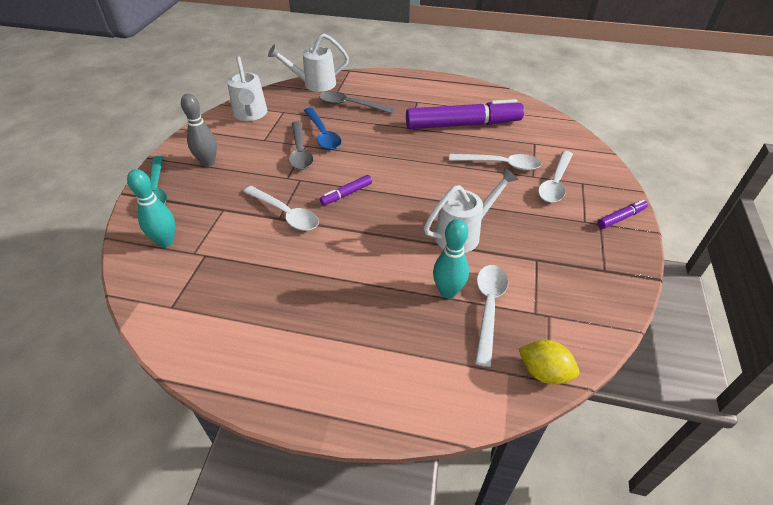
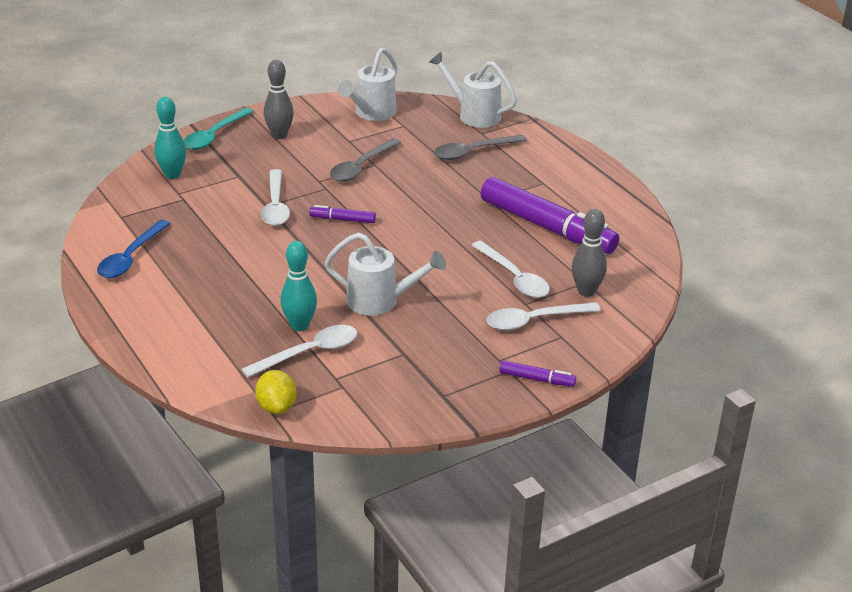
camera: 45 degrees right, 10 degrees down
(322, 134) = (403, 163): blue spoon -> blue spoon (131, 257)
(351, 105) = (473, 152): grey spoon -> grey spoon turned 90 degrees counterclockwise
(544, 148) = (586, 291): none -> grey bowling pin

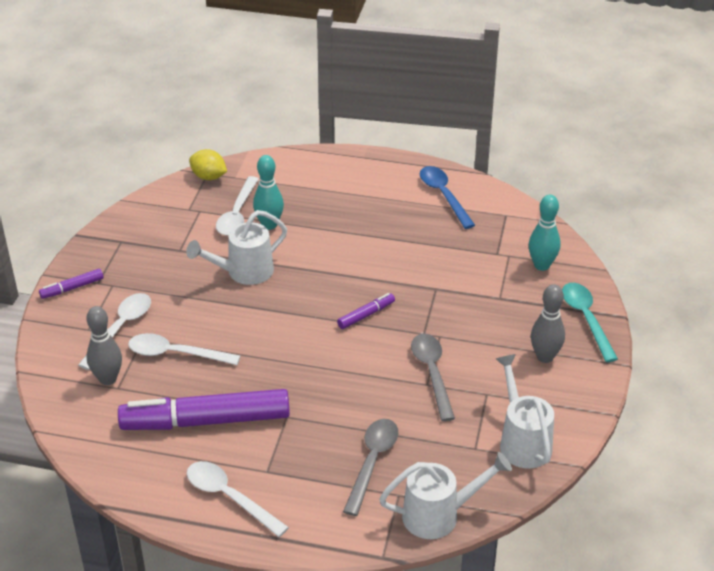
camera: 135 degrees right, 5 degrees up
(275, 206) = (429, 292): white spoon -> white spoon (229, 497)

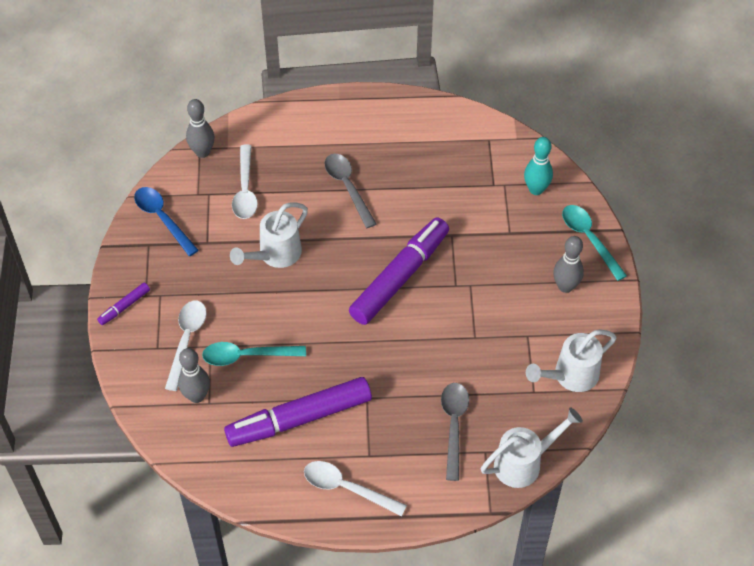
camera: 15 degrees left, 15 degrees up
(176, 354) = (247, 356): white spoon -> turquoise spoon
(209, 177) = (202, 152): yellow lemon -> grey bowling pin
(269, 225) = (279, 196): turquoise bowling pin -> none
(366, 315) = (400, 277): purple marker -> purple marker, size x2.34
(432, 373) = (476, 325): grey spoon -> grey spoon (347, 187)
(443, 196) = (427, 129): blue spoon -> blue spoon (162, 219)
(522, 441) = (570, 376): white watering can -> white watering can turned 90 degrees counterclockwise

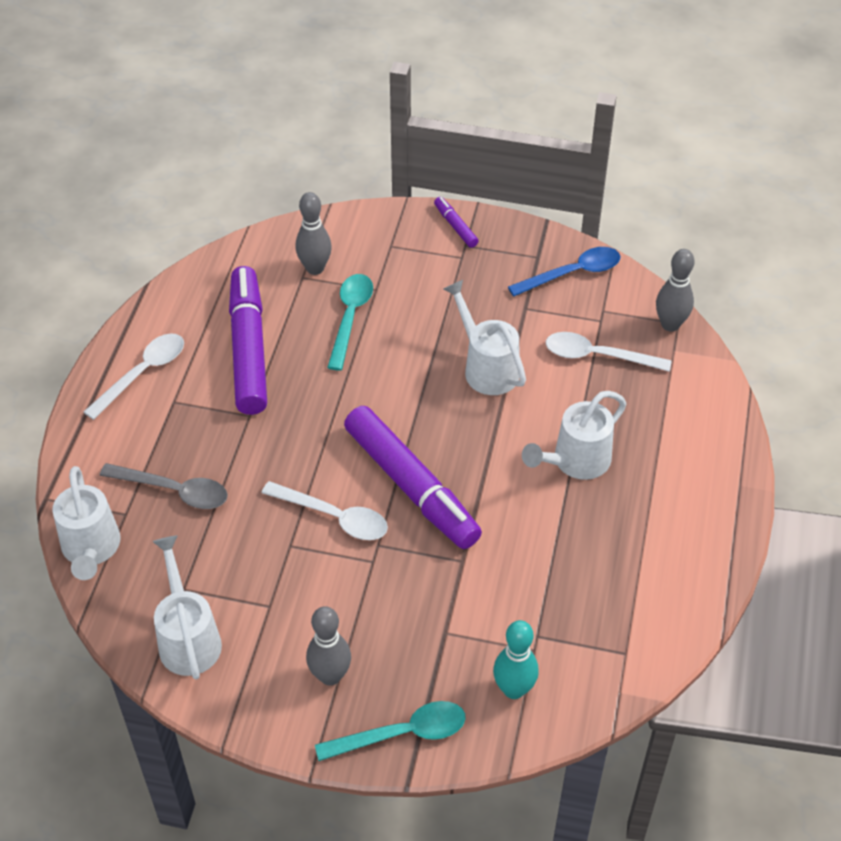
camera: 105 degrees right, 5 degrees down
(186, 340) = (391, 270): white spoon -> white spoon (334, 517)
(347, 187) = (575, 461): grey spoon -> white watering can

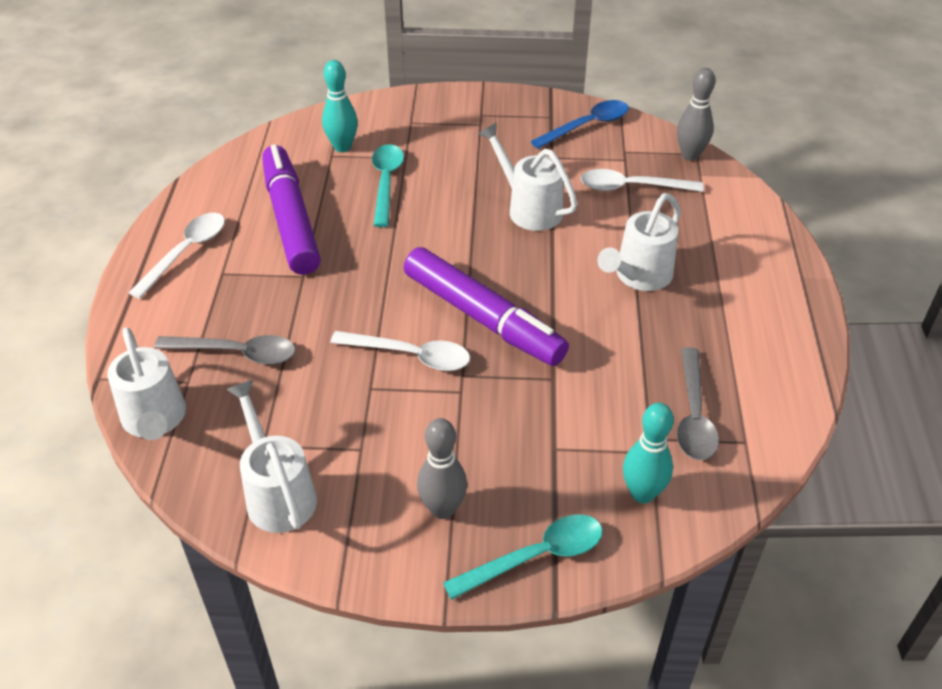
camera: 10 degrees left, 5 degrees down
(315, 268) = (342, 147): grey bowling pin -> turquoise bowling pin
(455, 226) = (468, 101): purple marker -> none
(584, 619) = (693, 415): none -> grey spoon

